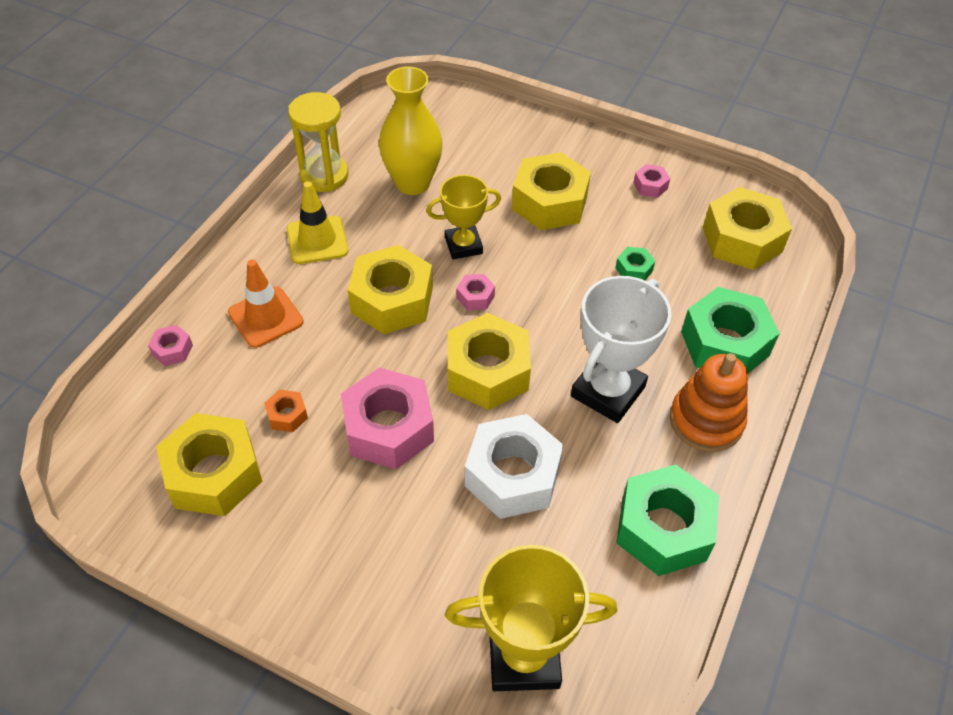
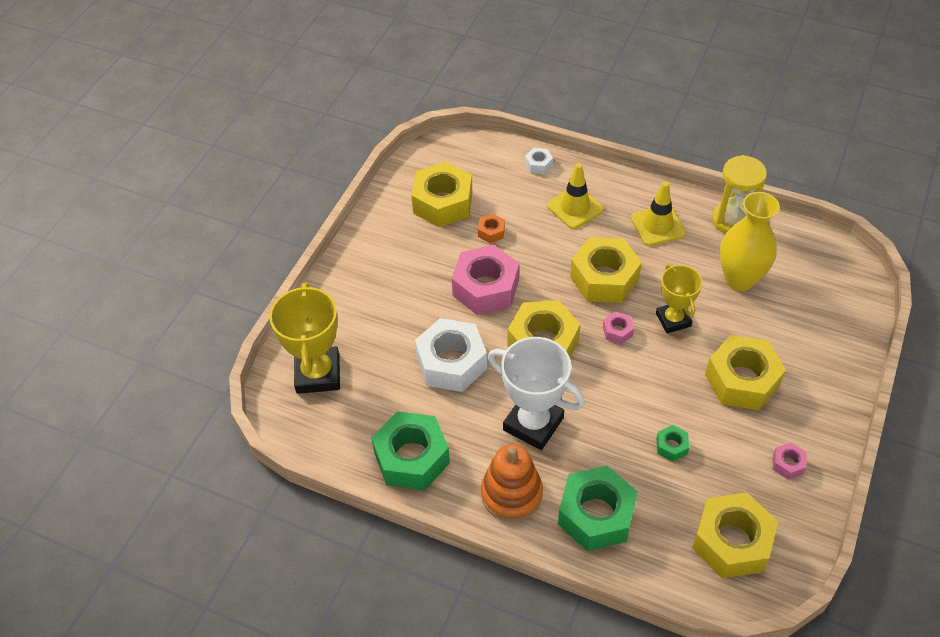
camera: 90 degrees right, 0 degrees up
(172, 350) = (538, 164): pink nut -> white nut
(266, 317) = (575, 207): orange traffic cone -> yellow traffic cone

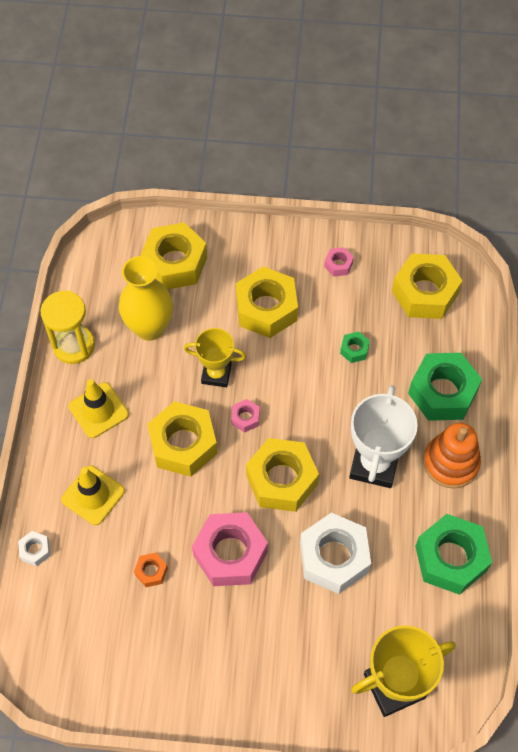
camera: 110 degrees left, 10 degrees up
(443, 203) = (121, 638): yellow nut -> yellow nut (175, 263)
(673, 320) = (216, 374): yellow trophy -> yellow trophy turned 45 degrees clockwise

